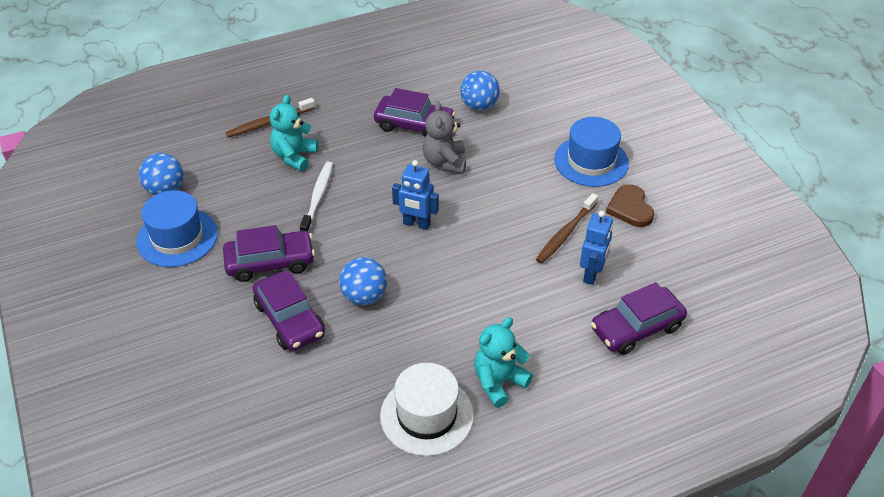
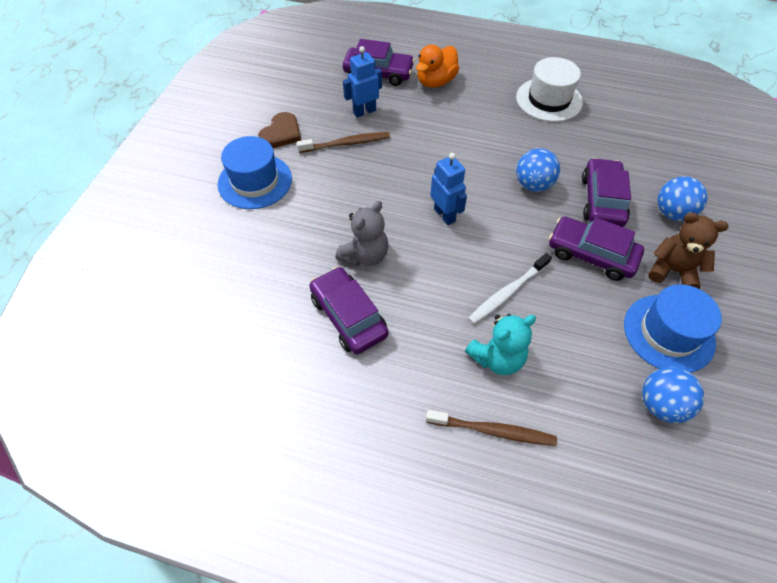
camera: 140 degrees left, 10 degrees up
(192, 288) = (672, 271): none -> brown teddy bear
(479, 106) = (266, 296): blue ball -> blue ball (672, 213)
(499, 382) = (490, 92): turquoise teddy bear -> none
(568, 357) = (436, 81): none -> orange duck

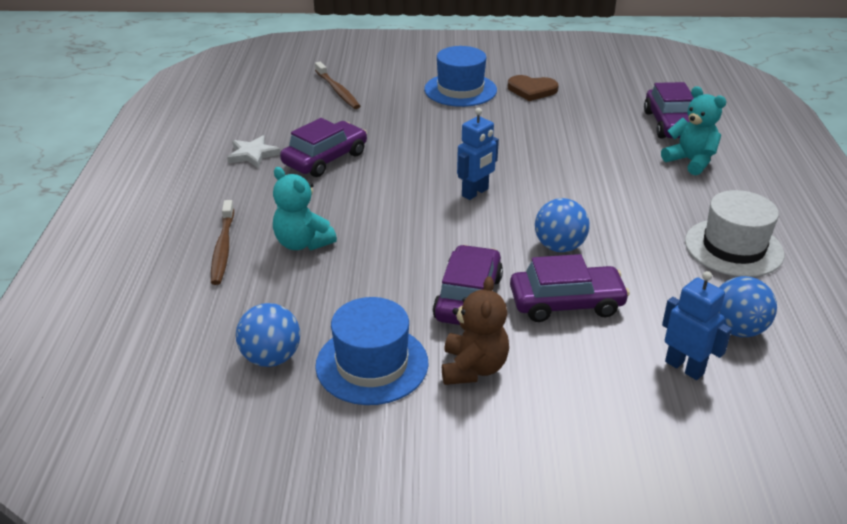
camera: 75 degrees right, 20 degrees down
(315, 384) = (253, 154): none -> white star
(347, 143) = (542, 124): brown toothbrush -> brown toothbrush (338, 91)
(364, 111) = (599, 126): blue robot -> blue robot (684, 367)
(365, 256) = (398, 156): grey teddy bear -> none
(436, 81) = (690, 161): orange duck -> turquoise teddy bear
(507, 293) = (386, 242): white toothbrush -> none
(672, 213) = (581, 368): blue ball -> blue ball (737, 329)

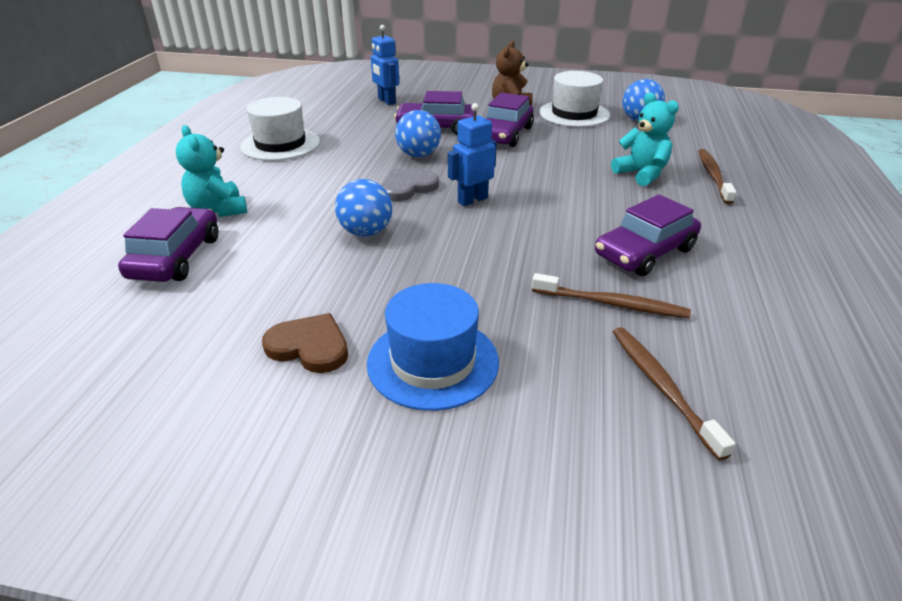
camera: 170 degrees left, 0 degrees up
(253, 154) = (744, 267): white star -> none
(357, 124) = (612, 304): none -> brown toothbrush
(372, 364) = (574, 114): blue hat -> white hat
(543, 201) = (408, 187): none -> grey heart
(737, 329) = (336, 110): blue ball -> blue ball (366, 232)

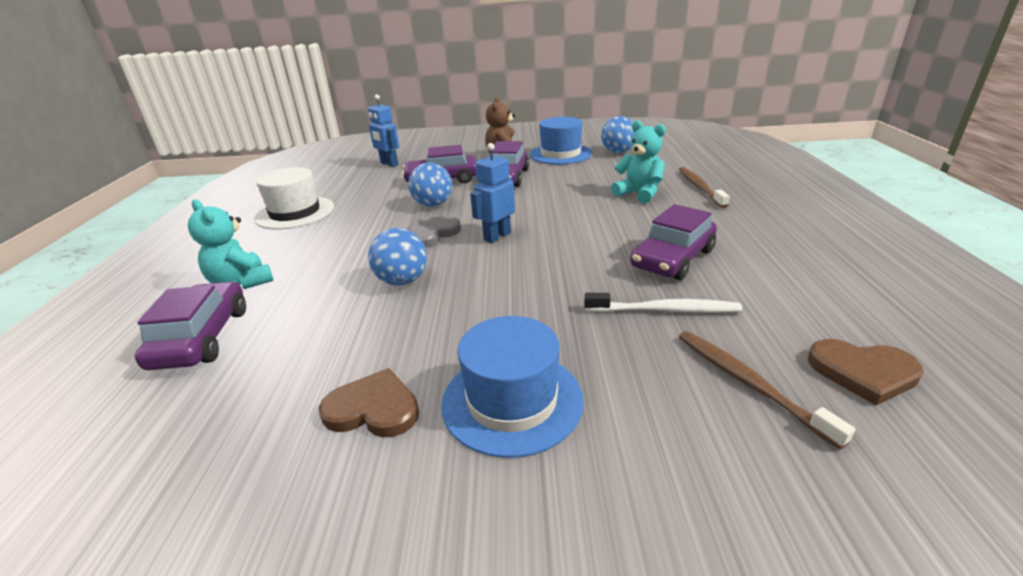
camera: 10 degrees left, 5 degrees down
(574, 114) = (560, 154): white hat -> blue hat
(612, 304) = (665, 310): brown toothbrush -> white toothbrush
(783, 398) = (863, 372): none -> brown heart

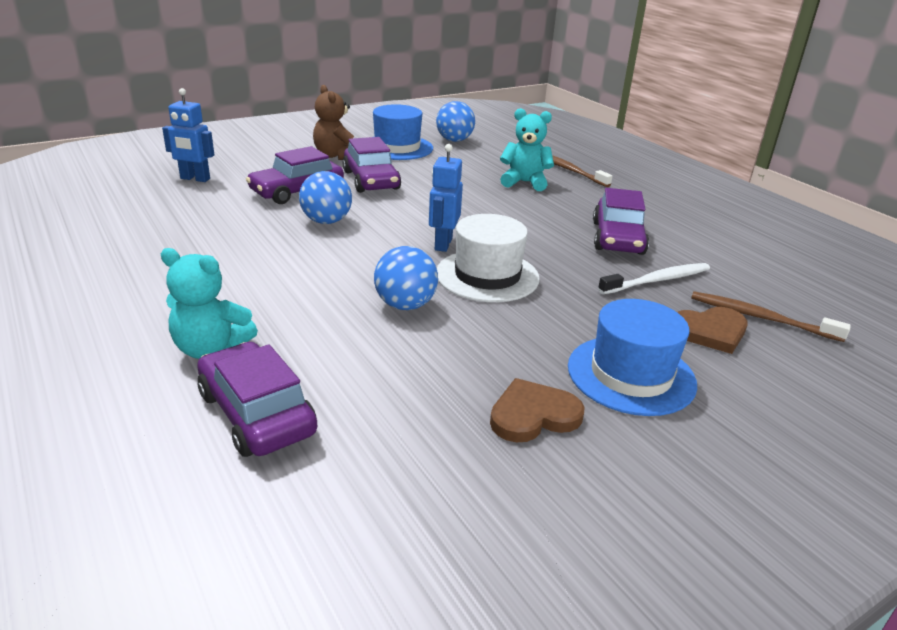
camera: 35 degrees left, 0 degrees up
(295, 213) = (151, 257): white hat -> white hat (487, 276)
(431, 234) = (370, 253): grey heart -> none
(863, 372) = (811, 293): brown heart -> brown heart (709, 332)

